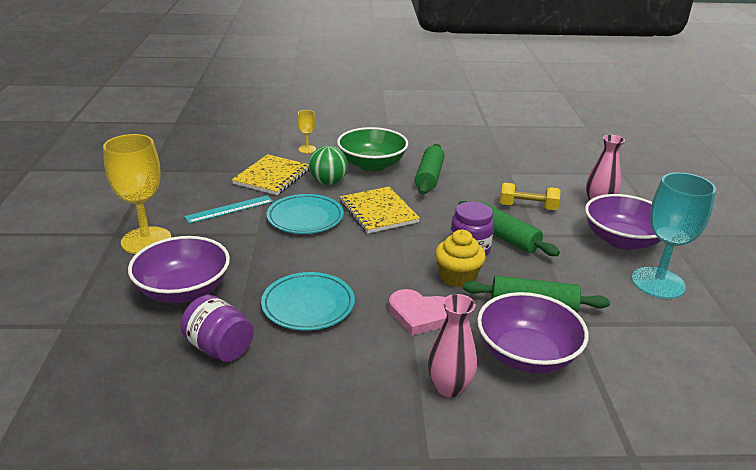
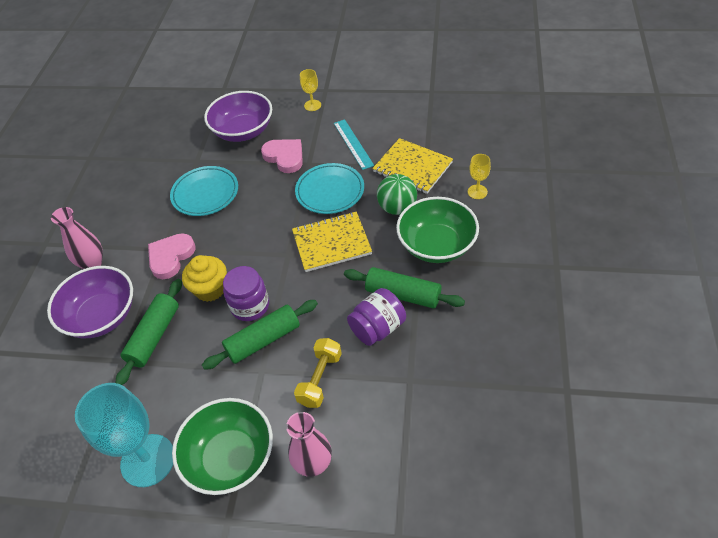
camera: 105 degrees right, 20 degrees up
(146, 240) = (312, 105): yellow goblet -> yellow goblet, size x0.47
(219, 348) = (177, 153): purple jar -> purple jar (377, 328)
(244, 251) = (285, 157): none -> pink heart
(622, 240) = (230, 457): purple bowl -> green bowl

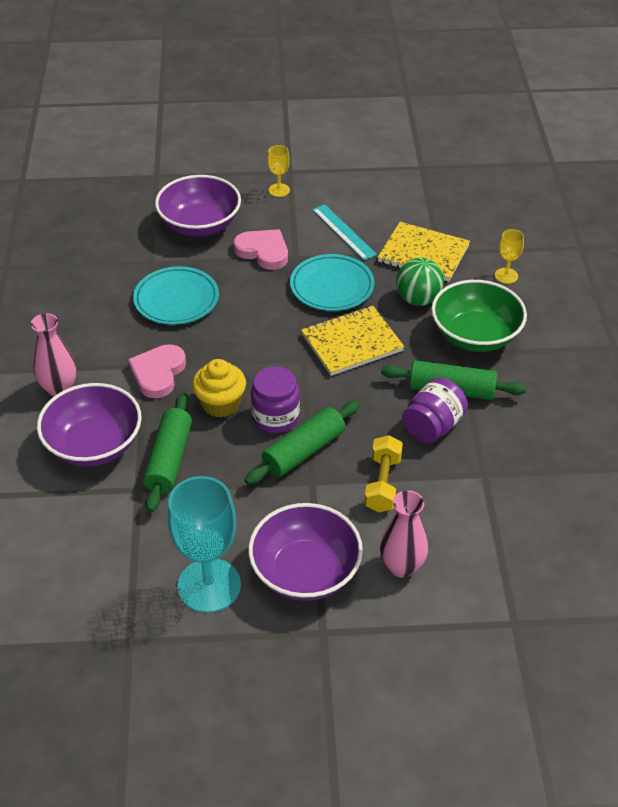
camera: 15 degrees left, 5 degrees down
(230, 457) = (305, 571): green bowl -> purple bowl

